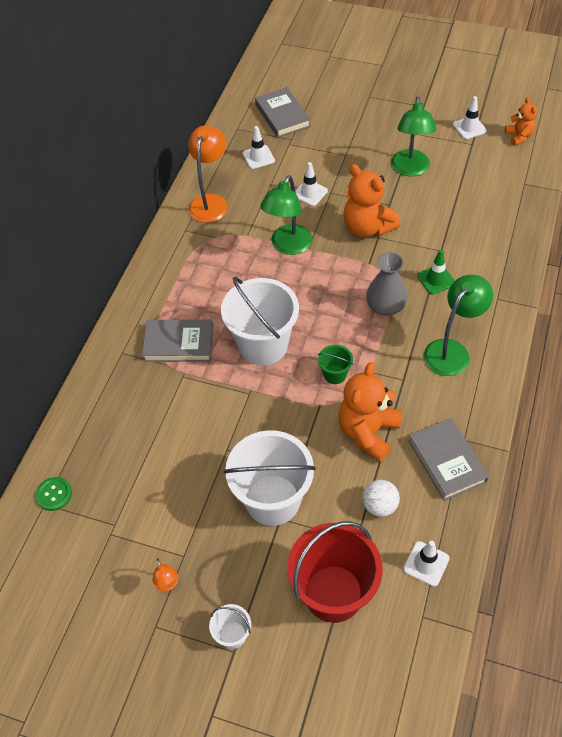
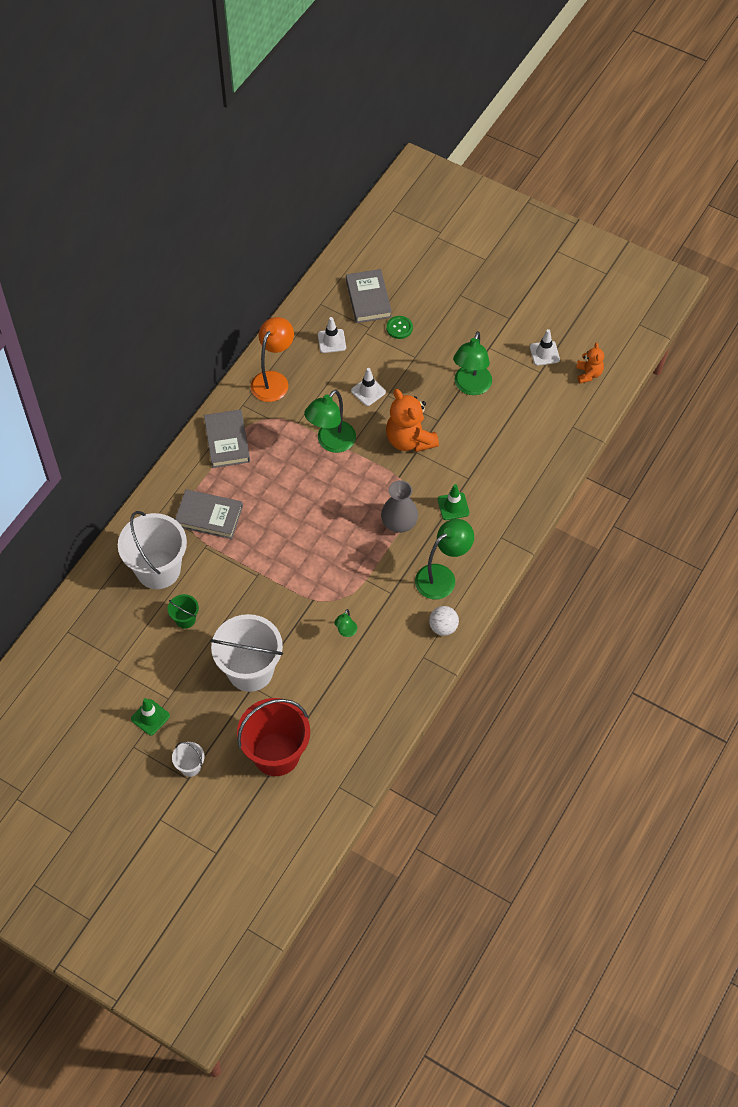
camera: 10 degrees right, 5 degrees up
(54, 494) = (76, 625): green button -> green button (399, 328)
(167, 584) = (150, 717): orange lamp -> green traffic cone
(263, 345) = (281, 534): white bucket -> white bucket (158, 569)
(335, 374) = (334, 575): green bucket -> green bucket (185, 619)
(368, 432) = (346, 632): orange teddy bear -> green lamp
(380, 506) = (335, 695): white ball -> white ball (443, 627)
(426, 563) = (356, 748): white traffic cone -> none
(447, 461) = (402, 671): grey book -> grey book (227, 441)

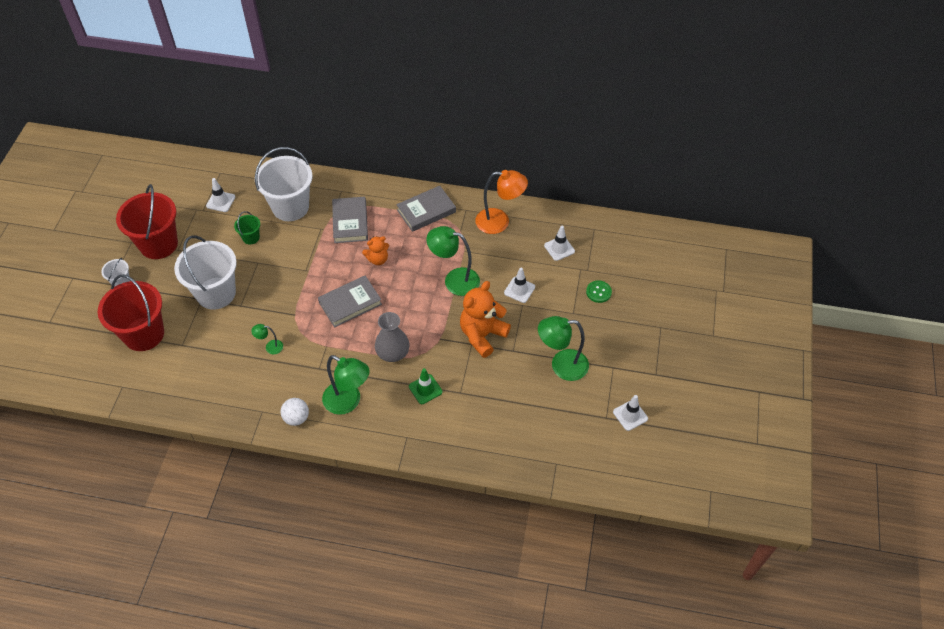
camera: 70 degrees right, 5 degrees down
(114, 639) = (221, 201): none -> white traffic cone
(150, 717) = (158, 244): green traffic cone -> red bucket
(368, 298) = (618, 260): grey book -> grey book (350, 303)
(588, 374) = (625, 461): orange teddy bear -> orange teddy bear (378, 259)

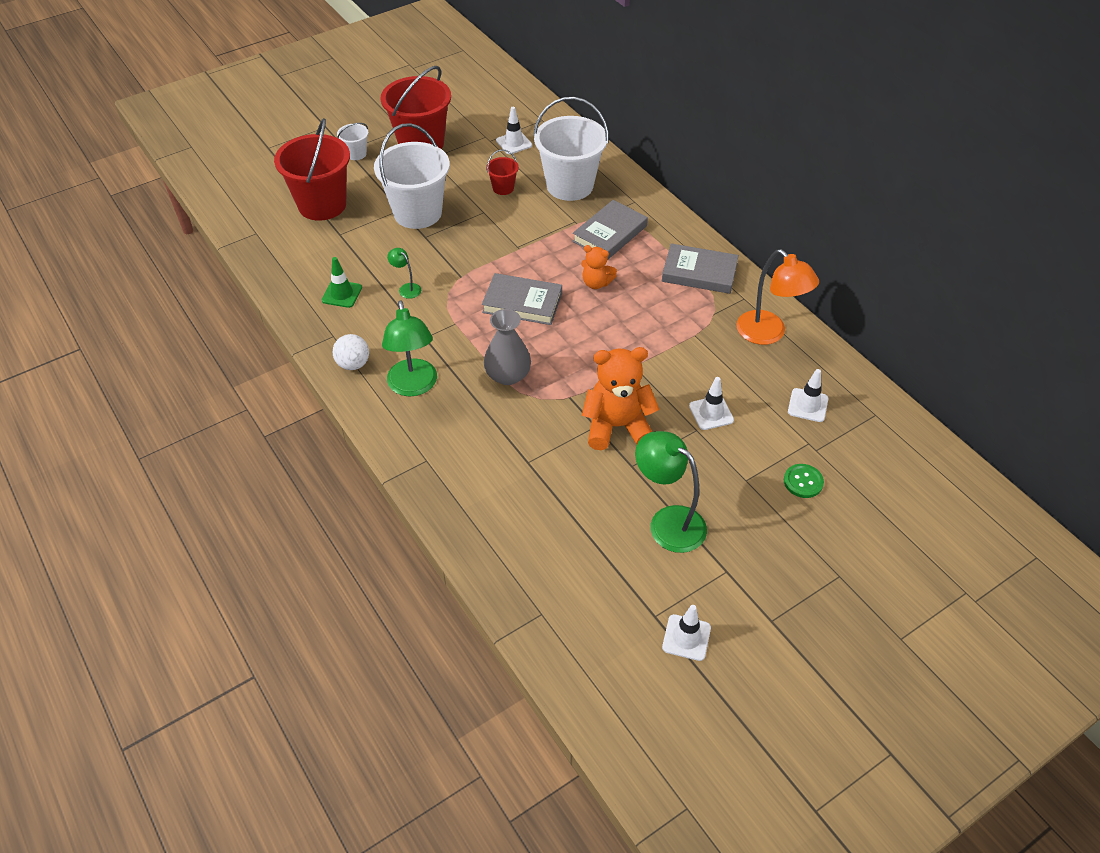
camera: 45 degrees right, 5 degrees down
(251, 237) = (503, 188): green bucket -> red bucket
(425, 389) = (498, 432): green traffic cone -> green traffic cone (342, 294)
(454, 280) = (651, 354): green lamp -> none

